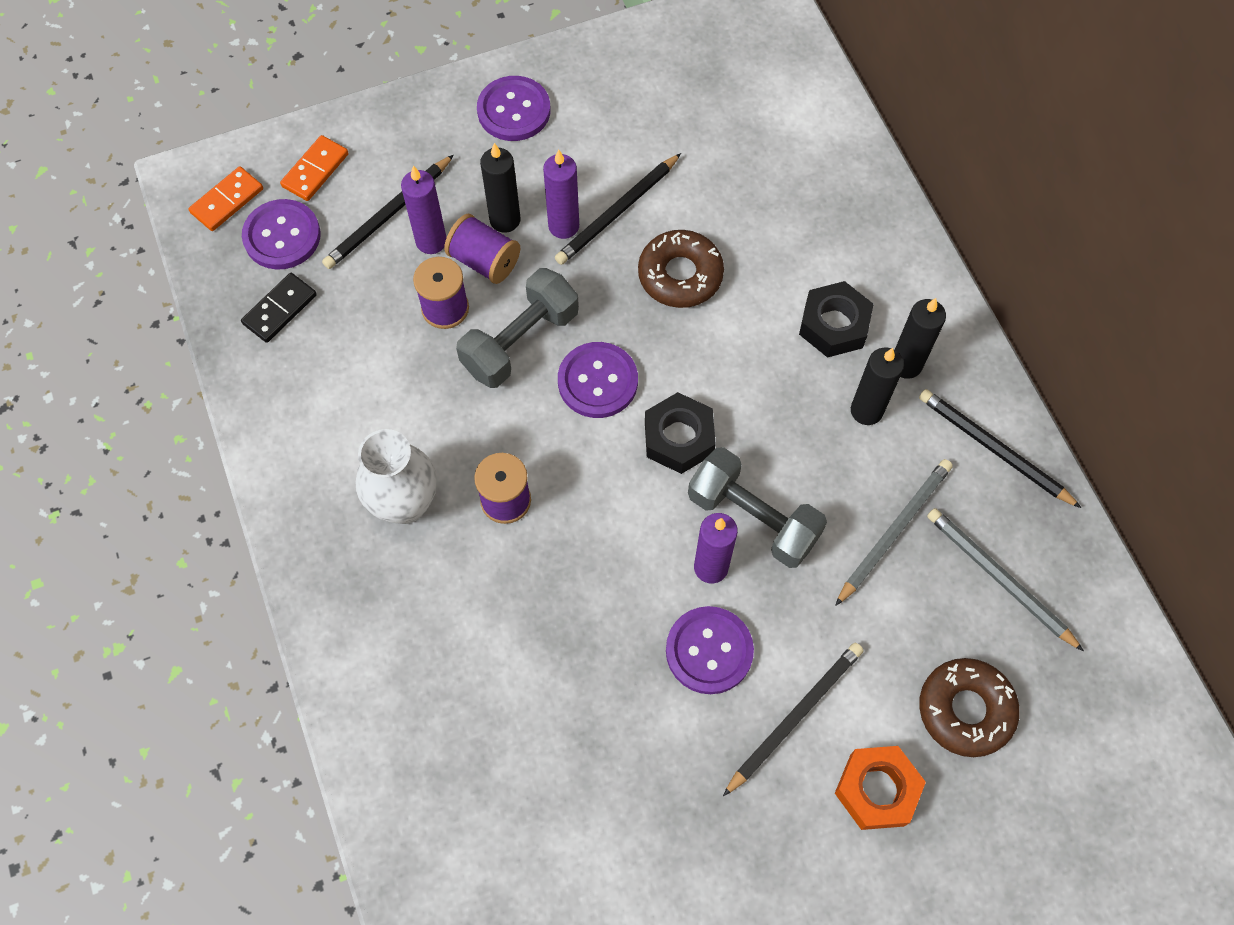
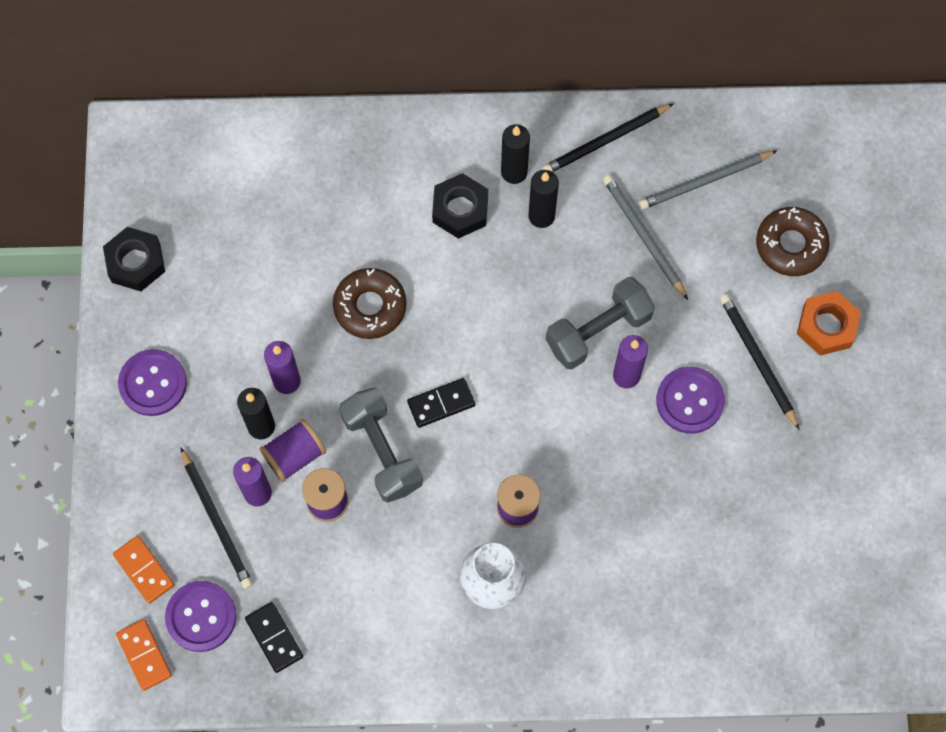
camera: 70 degrees left, 5 degrees up
(597, 381) = (441, 403): purple button -> black domino
(617, 212) = (291, 334): black pencil -> none
(678, 438) = (513, 360): black nut -> black nut (136, 262)

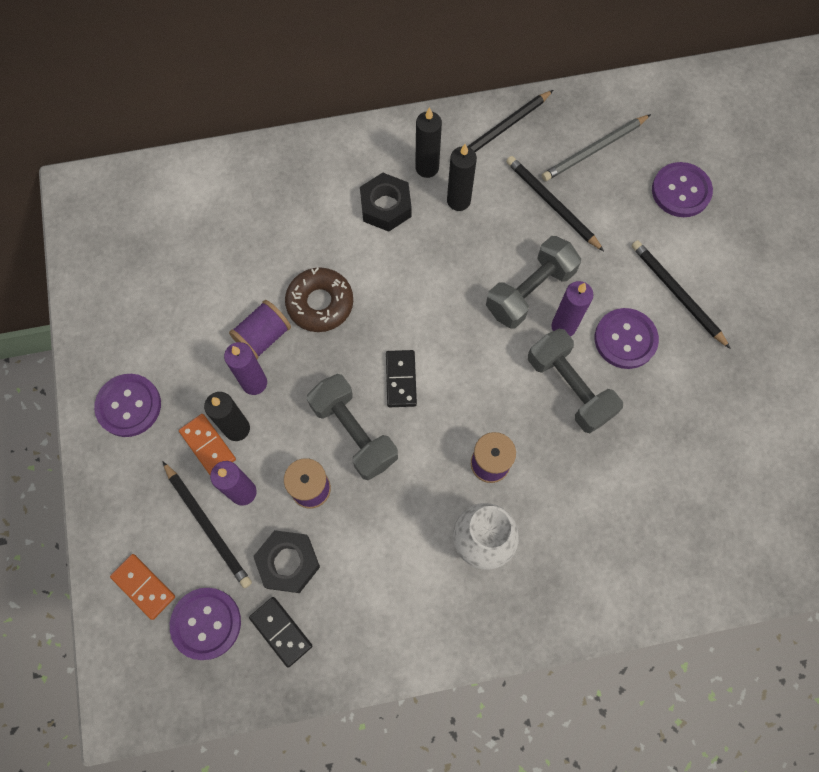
camera: 10 degrees left, 0 degrees up
(136, 262) = (98, 299): black nut -> black nut (288, 562)
(144, 655) = (155, 673): orange domino -> orange domino (208, 445)
(294, 455) = (272, 451): purple spool -> purple spool (263, 337)
(441, 403) = (401, 379): black domino -> black domino turned 60 degrees counterclockwise
(618, 442) = (569, 387): none -> grey dumbbell
(643, 236) = (552, 204): grey pencil -> black pencil
(791, 245) = (681, 191): brown donut -> purple button
(826, 326) = (729, 255): orange nut -> none

